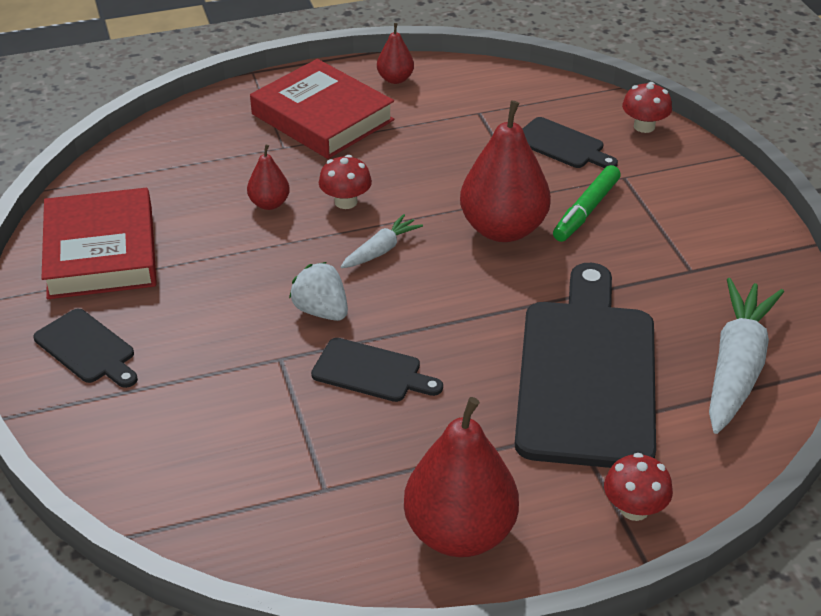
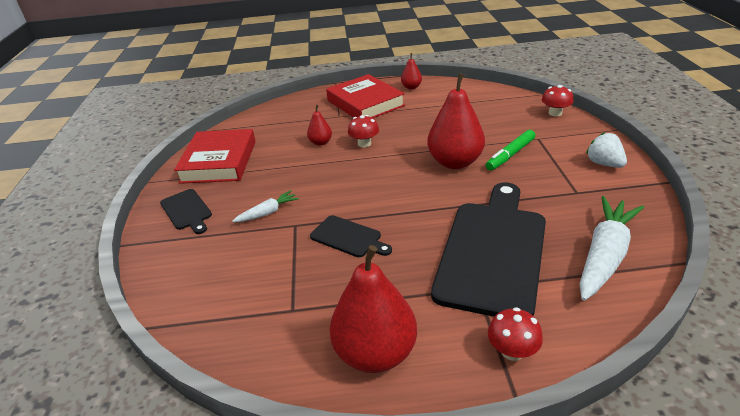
camera: 15 degrees right, 5 degrees down
(321, 311) = (329, 200): white strawberry -> white strawberry (604, 164)
(381, 250) = (376, 169): white carrot -> white carrot (268, 212)
(562, 145) = (502, 121): black cutting board -> none

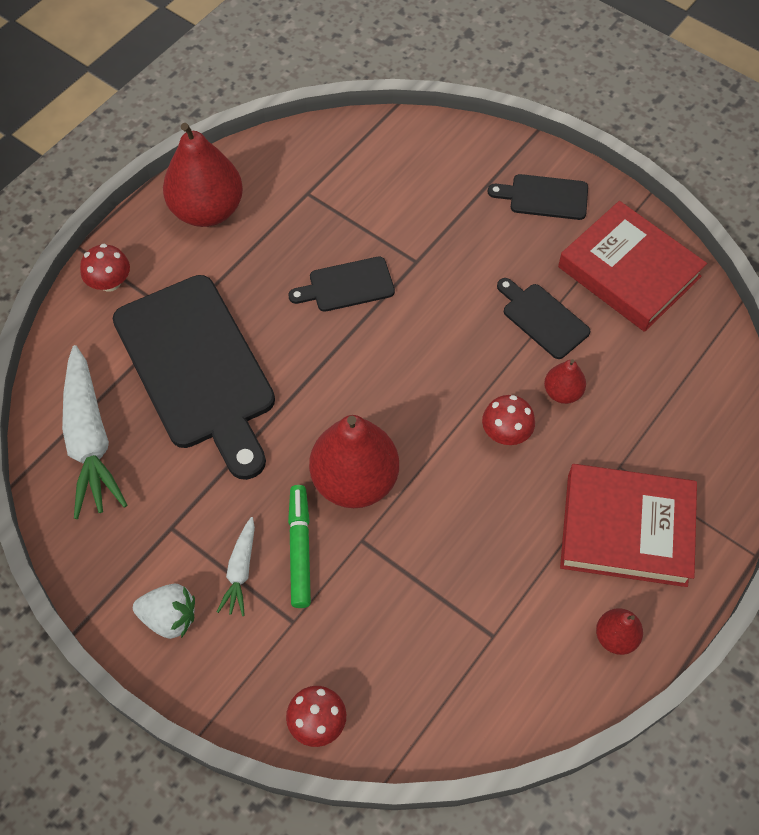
camera: 130 degrees right, 25 degrees up
(268, 212) = (463, 254): white carrot -> white carrot (240, 570)
(282, 167) = (542, 318): none -> black cutting board

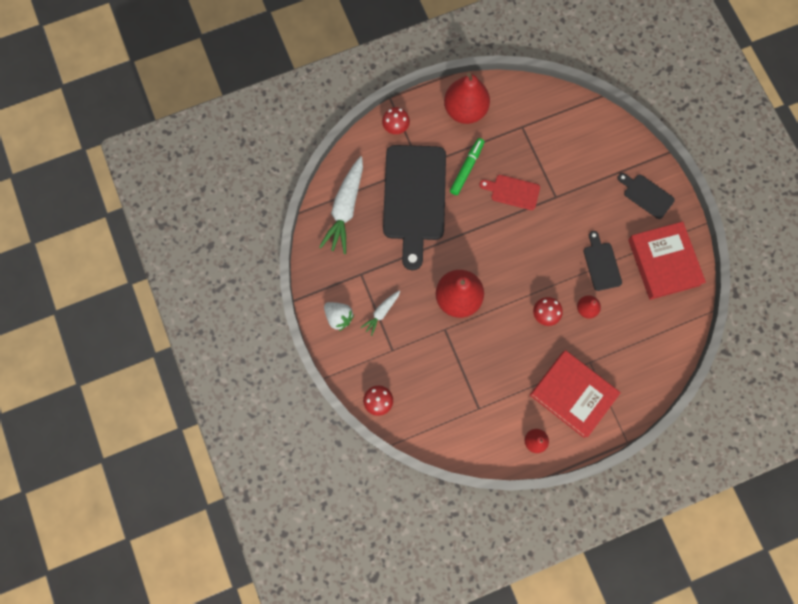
camera: 30 degrees right, 15 degrees up
(300, 549) = (414, 317): green marker -> green marker (467, 168)
(347, 285) = (512, 191): black cutting board -> red cutting board

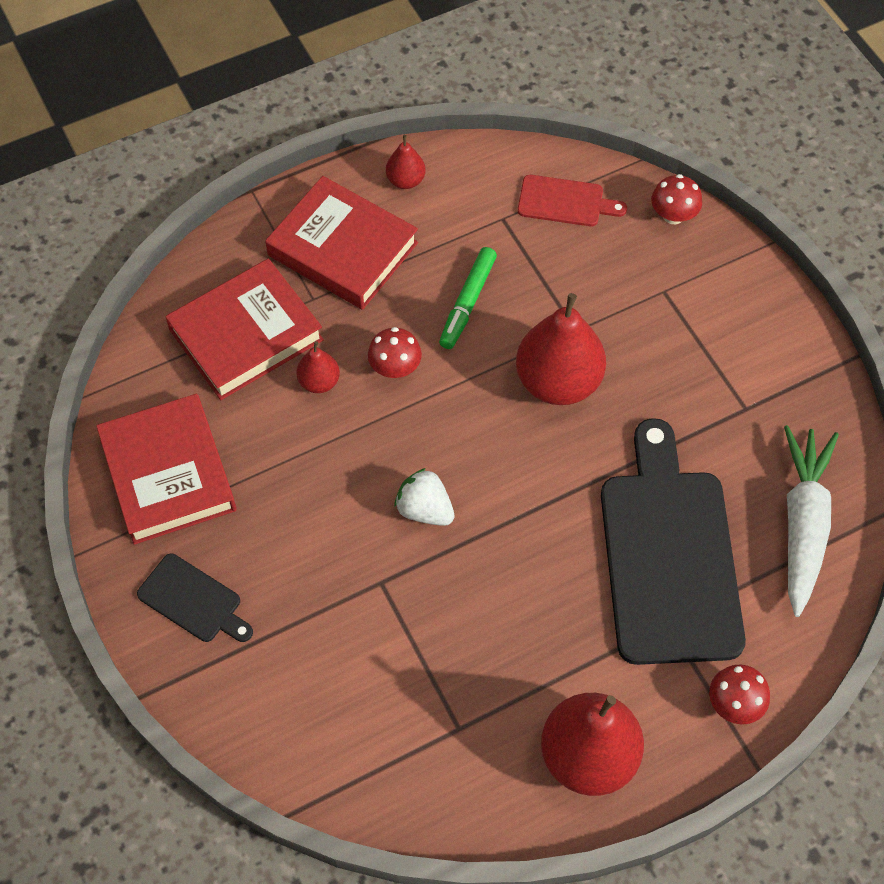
camera: 175 degrees right, 15 degrees down
(339, 317) = (770, 334): white strawberry -> white strawberry (424, 509)
(381, 313) = (694, 347): white carrot -> none
(467, 168) = (569, 625): green marker -> green marker (467, 303)
(512, 191) = (470, 585): red cutting board -> red cutting board (565, 202)
(601, 264) = (289, 461): black cutting board -> none
(627, 341) = (246, 334): none -> red book

